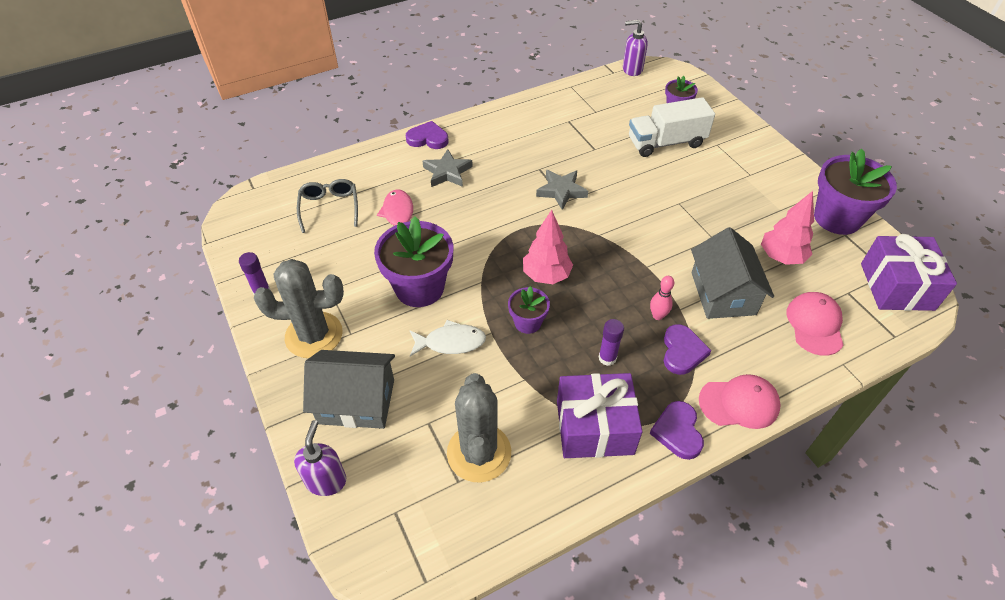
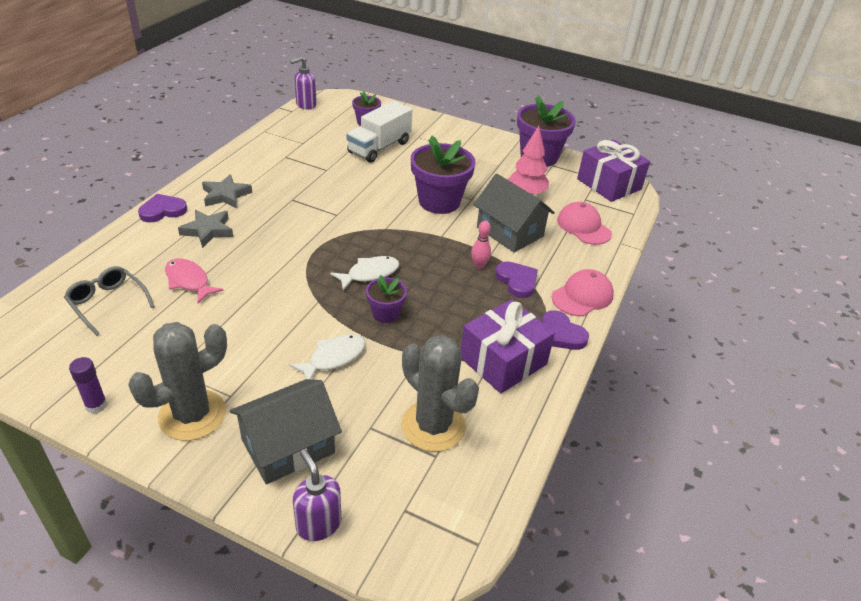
camera: 40 degrees left, 10 degrees down
(419, 287) = (265, 329): purple flower pot -> purple flower pot (439, 202)
(546, 275) = (370, 274): pink tree -> white fish
(561, 191) = (326, 209): grey star -> grey star (226, 195)
(607, 358) = (469, 310): purple glue stick -> none

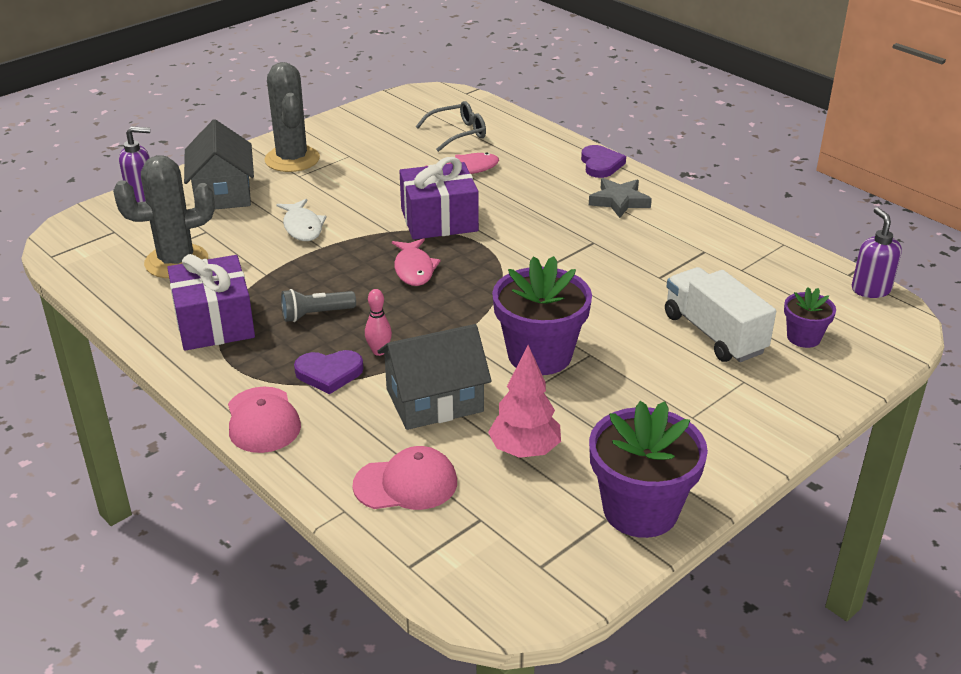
camera: 115 degrees right, 5 degrees down
(96, 405) = (335, 126): purple glue stick -> none
(208, 230) = (550, 185): grey star -> none
(370, 274) = (414, 269): white fish -> pink fish
(385, 313) = (341, 266): purple flower pot -> none
(457, 308) = (316, 314): none -> grey flashlight
(561, 334) = (216, 377): purple heart -> none
(609, 184) = (513, 573): purple gift -> purple gift (439, 220)

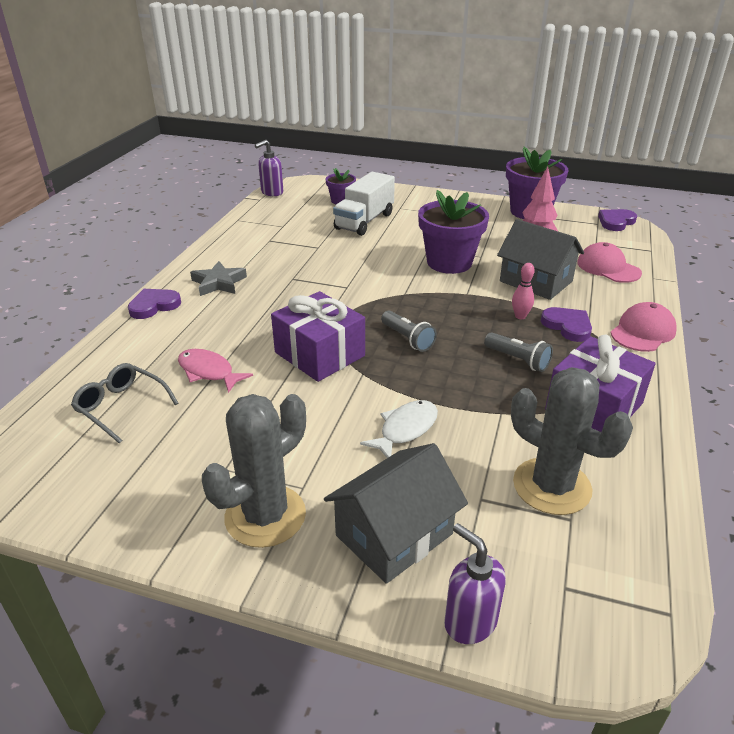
camera: 120 degrees left, 0 degrees up
(414, 269) = (407, 339): pink fish -> grey flashlight
(528, 593) = (616, 222): none -> purple heart

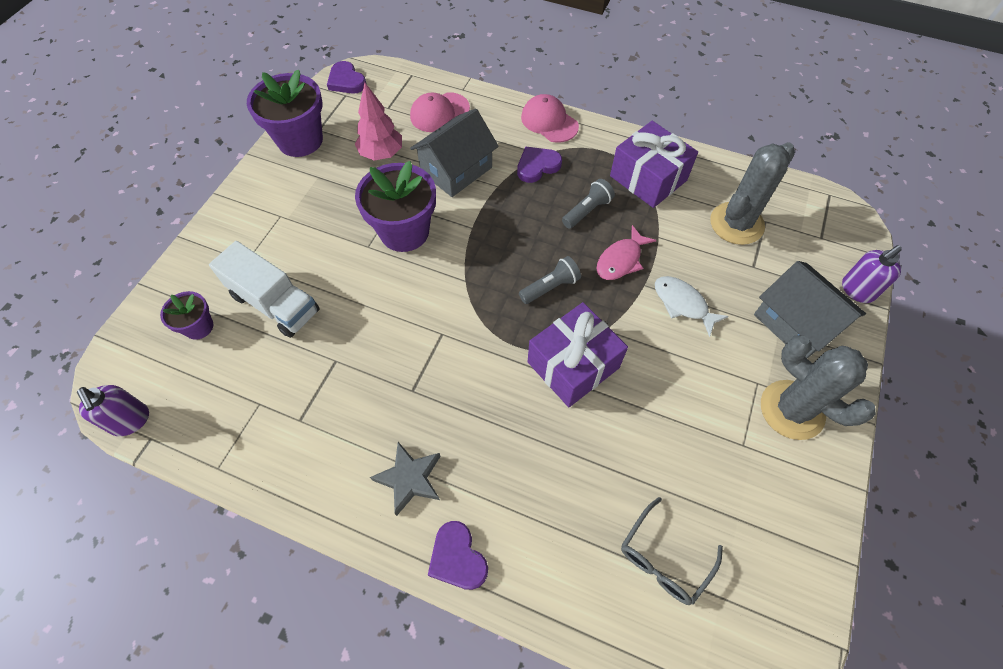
camera: 85 degrees left, 25 degrees up
(208, 372) = (602, 473): pink fish -> pink fish (621, 260)
(520, 316) = (518, 195): pink bowling pin -> none

